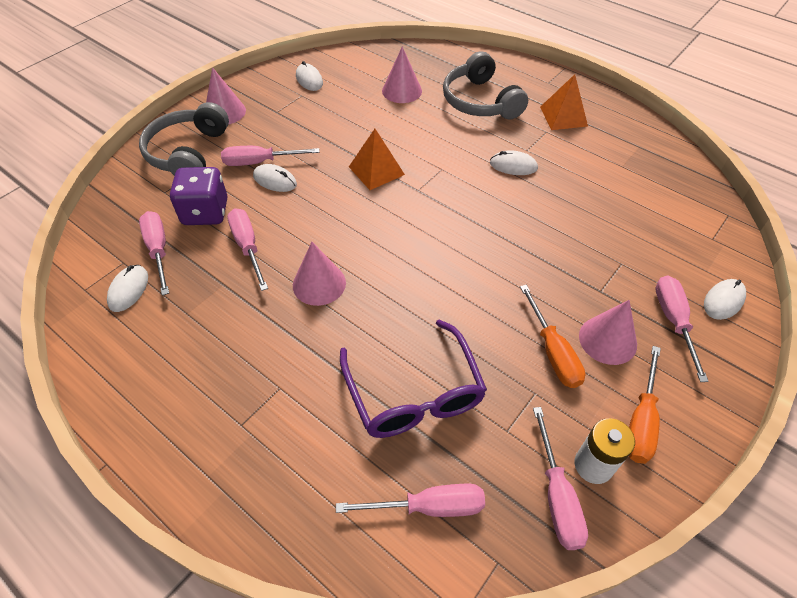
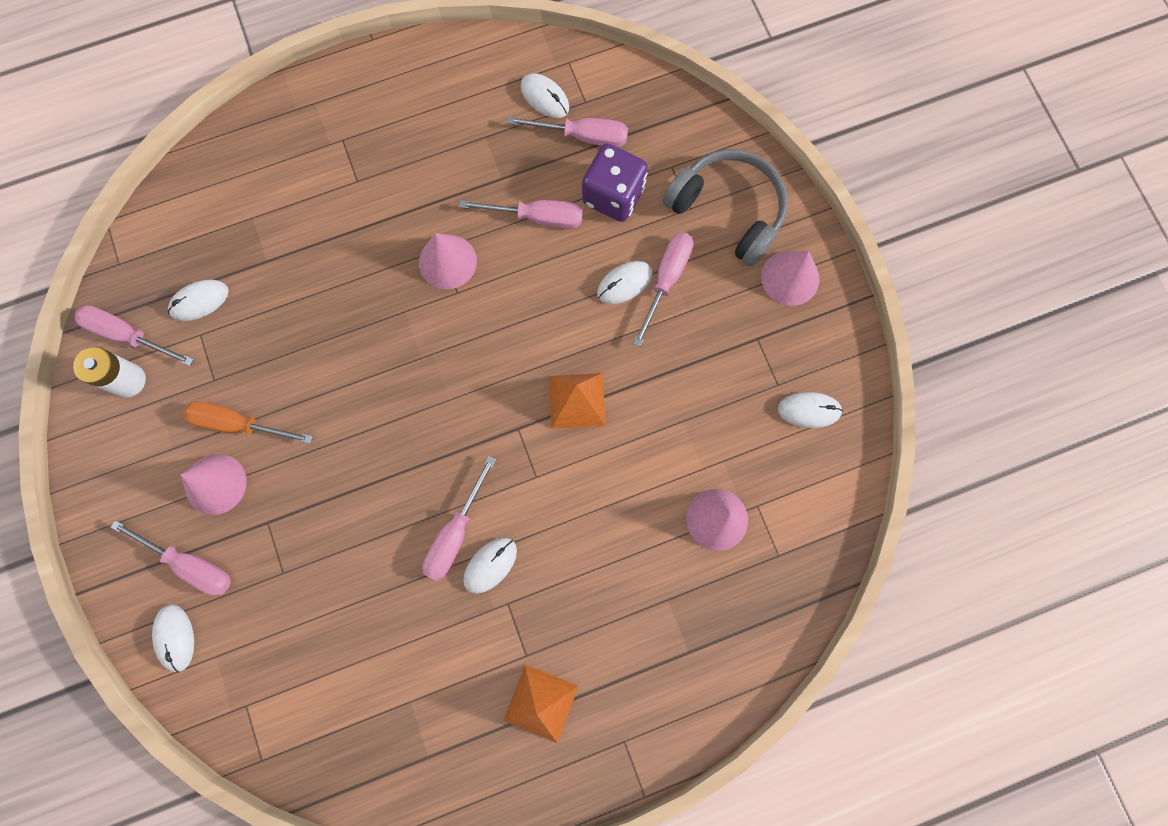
camera: 120 degrees right, 25 degrees up
(414, 393) = (280, 282): purple glasses -> none
(428, 506) = (186, 240): pink screwdriver -> pink screwdriver (455, 533)
(478, 451) = (199, 301): none -> white mouse
(480, 101) = (635, 611): grey headphones -> none
(641, 420) = (132, 448): orange screwdriver -> none

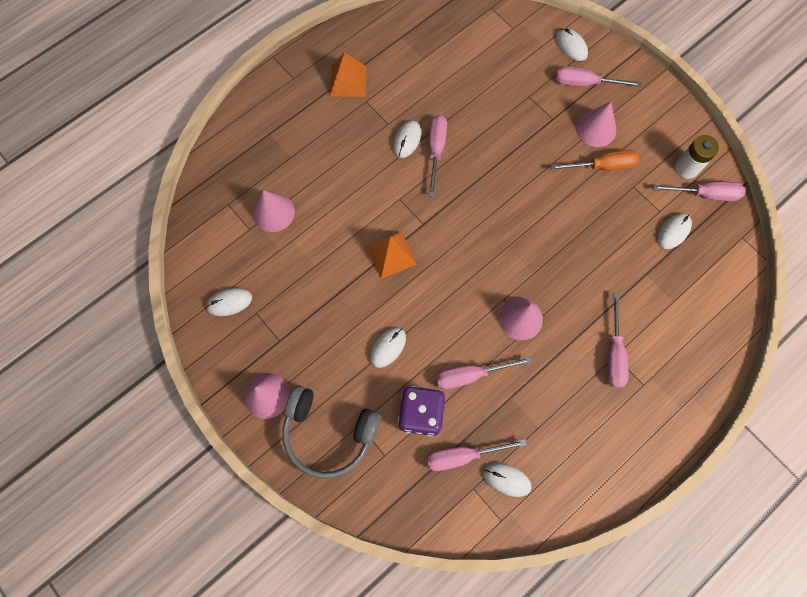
camera: 160 degrees right, 5 degrees down
(666, 280) = (358, 360): pink screwdriver -> pink screwdriver (614, 353)

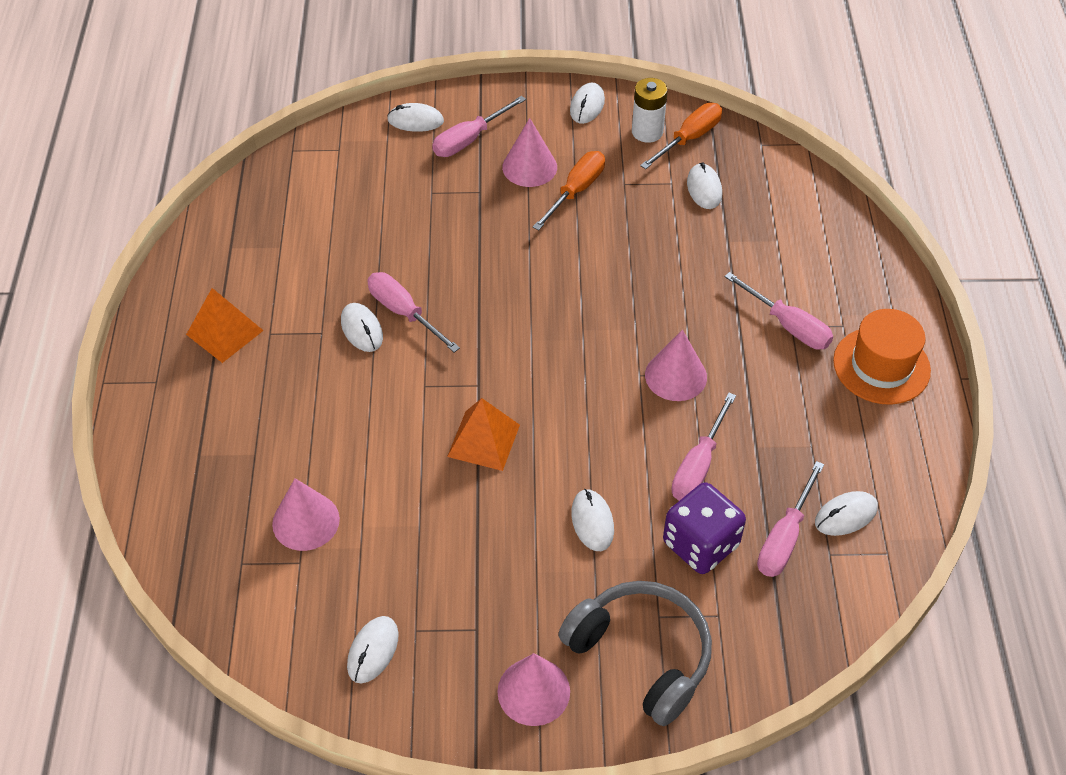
camera: 50 degrees left, 20 degrees down
(329, 433) = (641, 655): grey headphones -> grey headphones turned 105 degrees counterclockwise
(633, 427) = (881, 366): none -> orange hat
(673, 121) = (587, 105): none -> white mouse
(705, 194) = (689, 138): pink screwdriver -> orange screwdriver

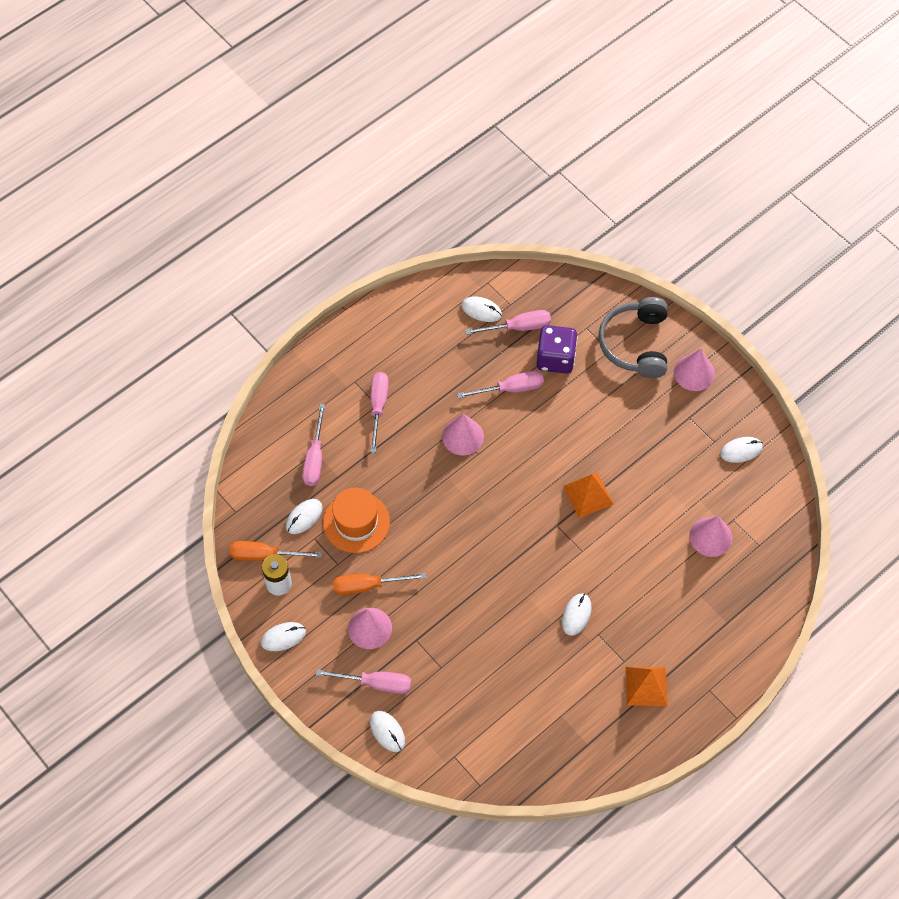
camera: 130 degrees left, 10 degrees up
(404, 313) = (545, 603): pink screwdriver -> pink screwdriver (315, 458)
(592, 521) = (587, 411): white mouse -> none
(881, 366) = (368, 348): orange hat -> orange hat (356, 522)

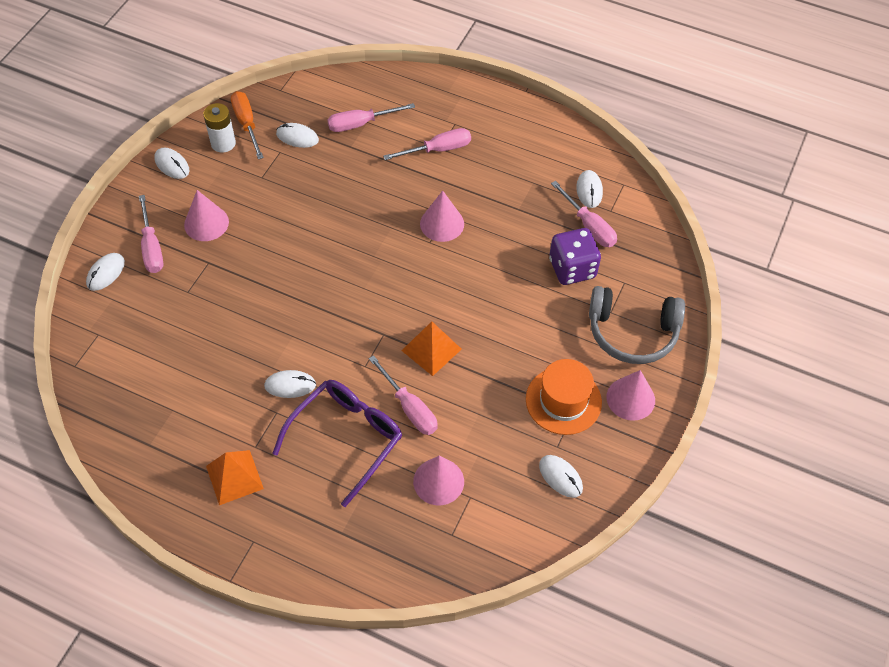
camera: 65 degrees right, 5 degrees down
(356, 522) = (310, 175): orange hat -> orange hat (563, 401)
(368, 586) = (249, 206): orange screwdriver -> none
(510, 389) = (516, 243): pink screwdriver -> pink screwdriver (409, 407)
(635, 344) = (632, 332): grey headphones -> grey headphones turned 150 degrees counterclockwise
(645, 589) = (346, 438): none -> purple glasses

